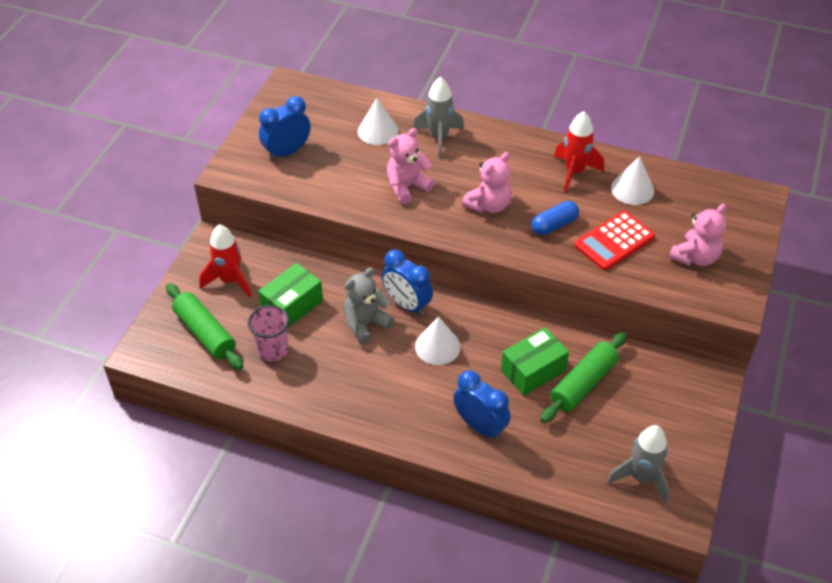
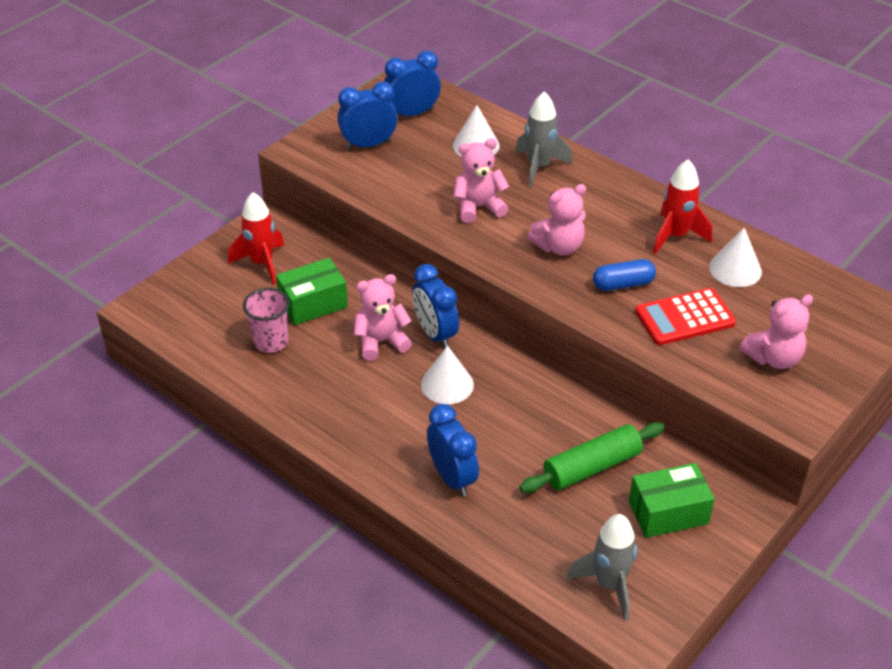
camera: 20 degrees right, 5 degrees down
(205, 333) = (211, 307): green rolling pin -> none
(310, 114) = (412, 114): none -> blue clock
(366, 324) = (381, 342): grey teddy bear -> pink teddy bear
(533, 371) = (541, 438): green box -> green box (668, 512)

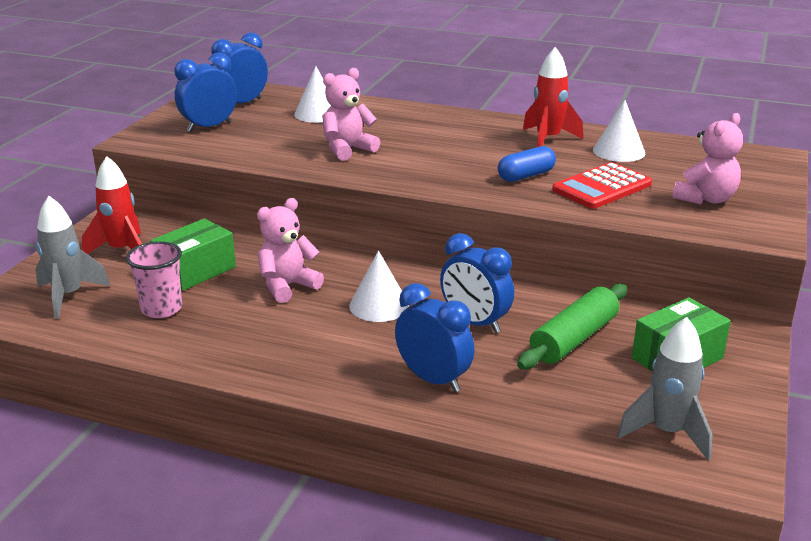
camera: 20 degrees left, 15 degrees down
(435, 334) = (342, 270): blue clock -> blue clock (475, 322)
(539, 167) = (388, 118): grey rocket -> grey rocket (68, 296)
(559, 247) = (445, 162): pink teddy bear -> none

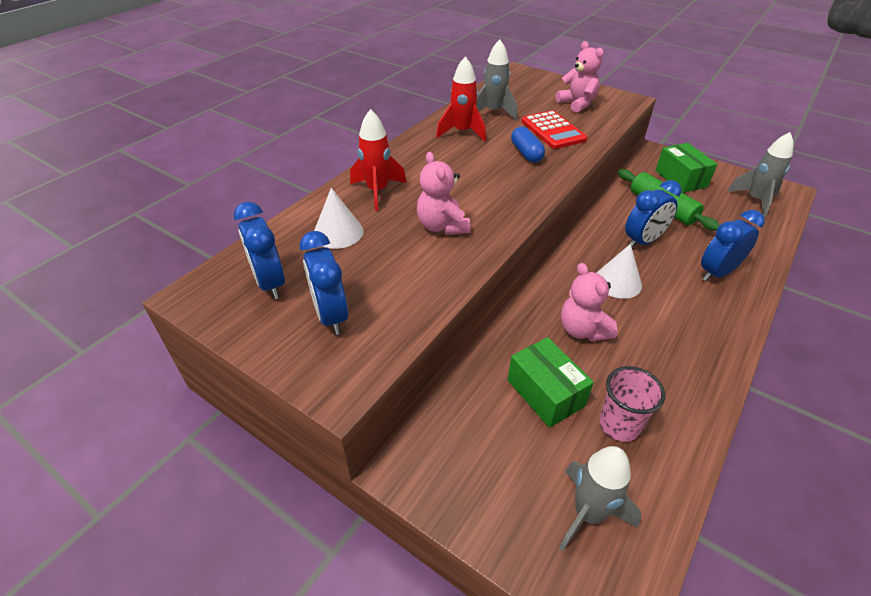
camera: 75 degrees left, 15 degrees up
(122, 251) = (487, 458): red rocket -> red rocket (377, 191)
(619, 151) = (493, 112): white cone -> grey rocket

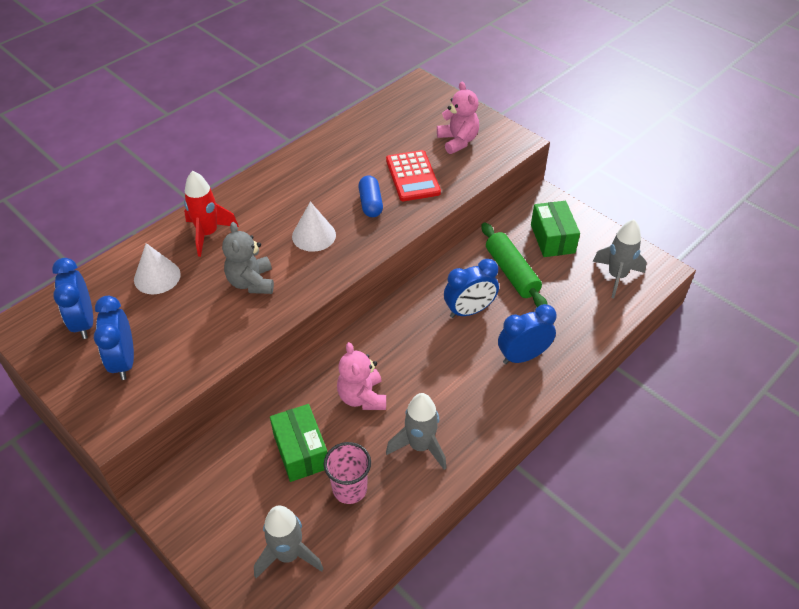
camera: 10 degrees right, 5 degrees up
(442, 226) = (251, 282): pink teddy bear -> grey teddy bear
(462, 132) = (319, 168): red rocket -> none
(493, 112) = (363, 143): grey rocket -> grey rocket (420, 446)
(617, 282) = (420, 352): white cone -> white cone (314, 235)

